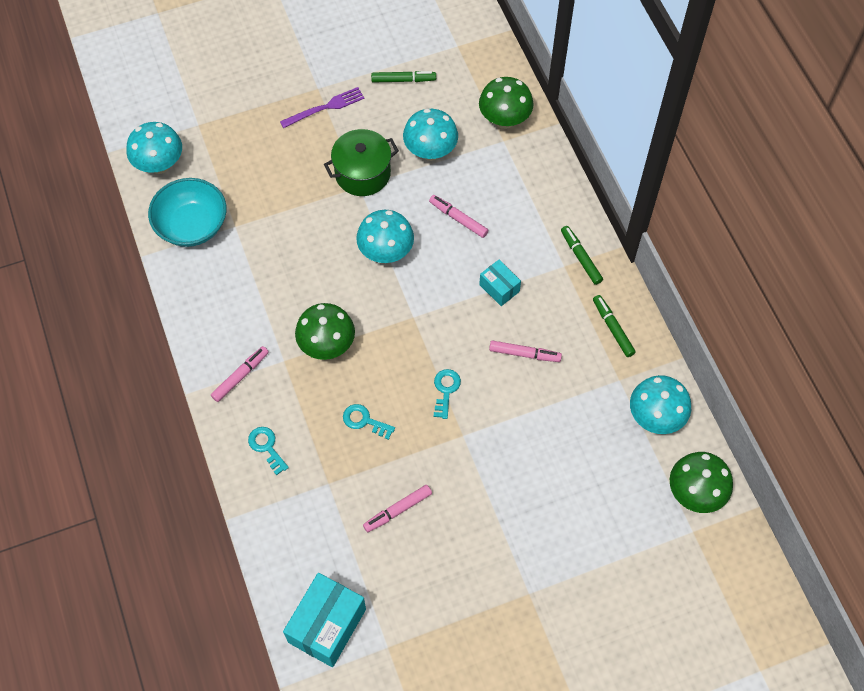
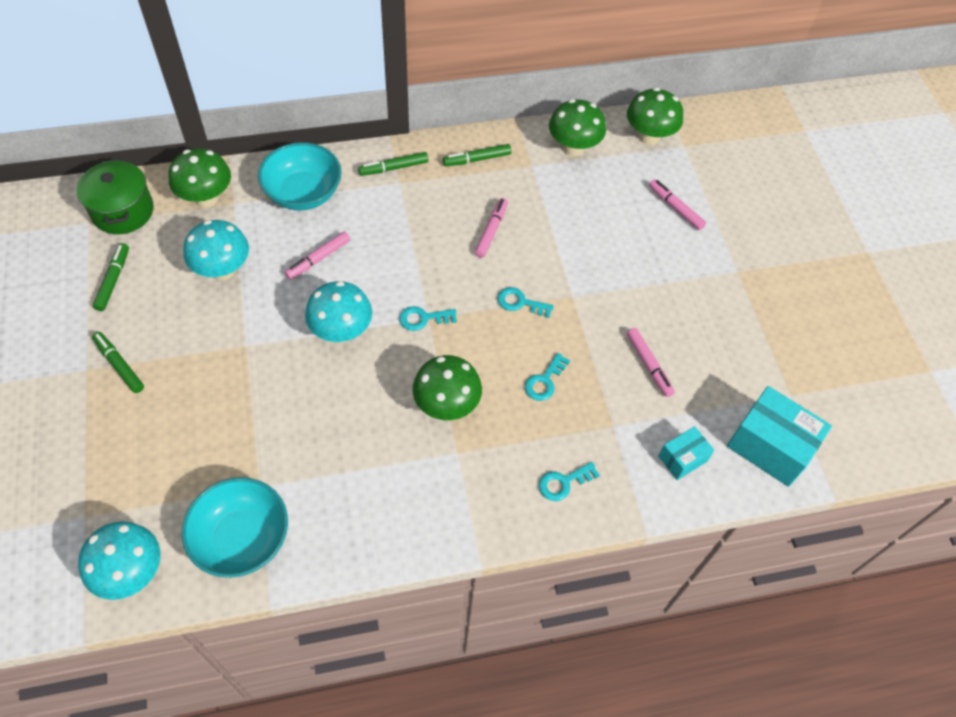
camera: 85 degrees left, 5 degrees down
(240, 376) = (469, 501): pink marker -> pink marker (675, 208)
(325, 108) = (119, 365): purple fork -> green marker
(362, 173) = (229, 339): green pot -> green pot (122, 211)
(411, 312) = (423, 318): none -> turquoise key
(499, 288) = (412, 238): turquoise box -> turquoise box (682, 459)
(530, 191) = (303, 193): none -> turquoise bowl
(655, 417) = (573, 148): turquoise mushroom -> green mushroom

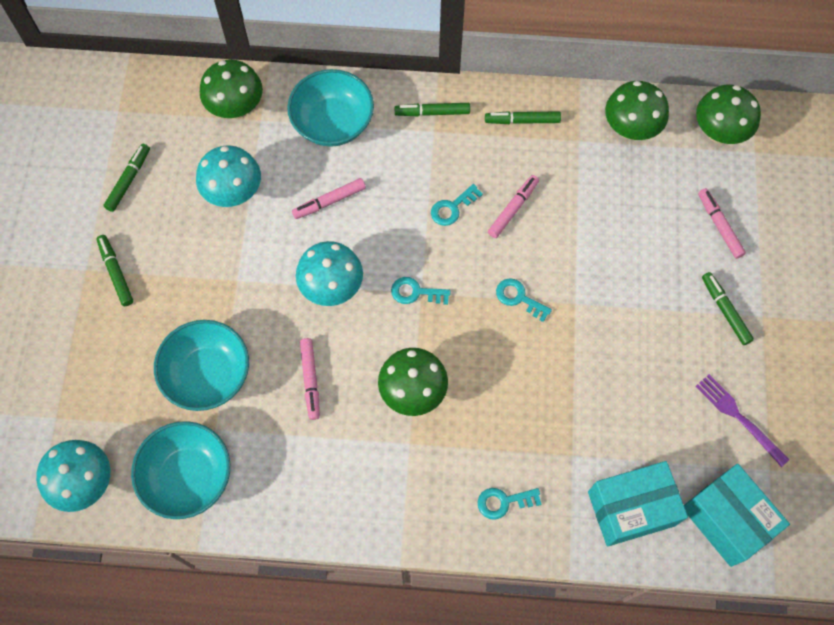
camera: 20 degrees right, 10 degrees up
(122, 211) = (153, 105): green pot -> none
(238, 437) = (208, 374): none -> turquoise bowl
(544, 381) = (517, 390): turquoise key -> turquoise key (452, 208)
(648, 365) = (630, 399): pink marker -> pink marker (310, 380)
(682, 459) = (631, 508): turquoise box -> turquoise box, size x1.82
(704, 273) = (725, 310): none -> green marker
(748, 358) = (739, 417): none -> purple fork

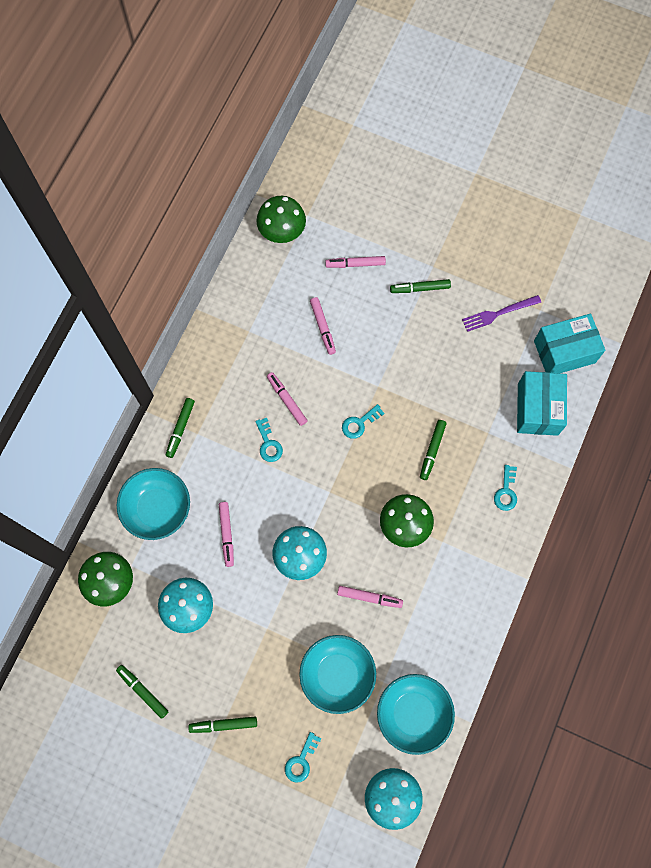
camera: 70 degrees left, 5 degrees up
(415, 292) = (327, 496): turquoise key -> turquoise key (301, 761)
(522, 121) = (215, 365): green marker -> green marker (432, 451)
(620, 217) = (322, 327): none -> pink marker
(630, 129) = (254, 291): green mushroom -> none

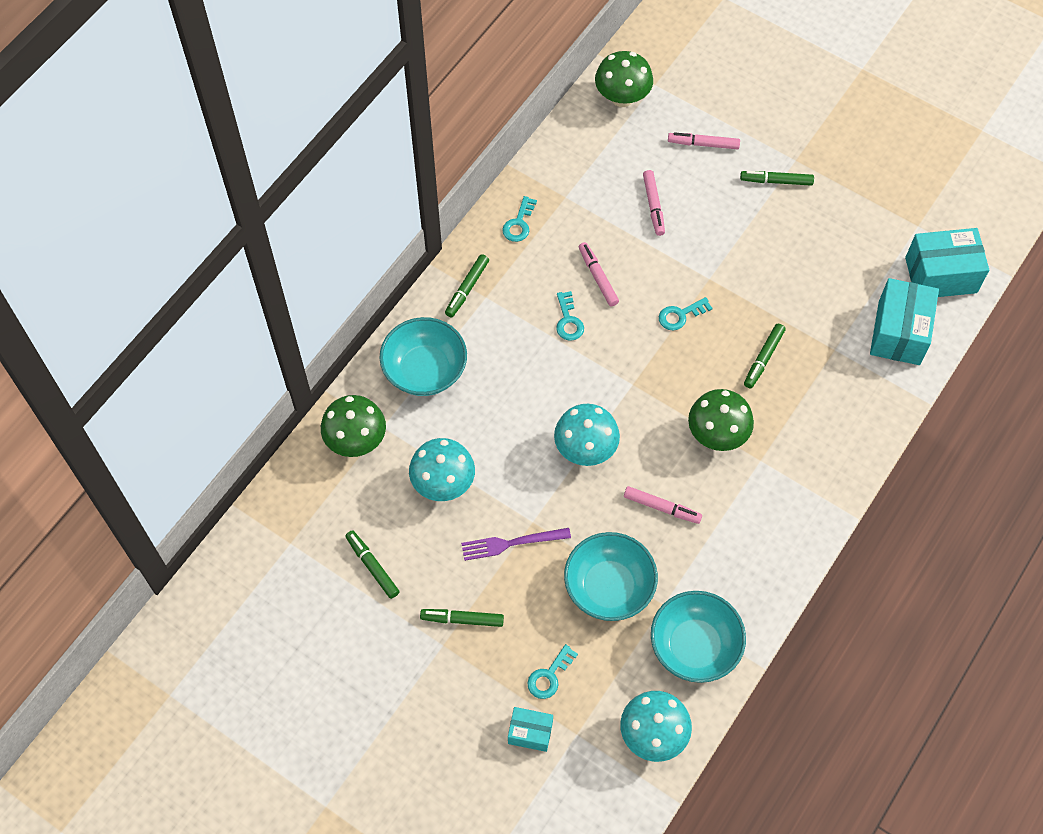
camera: 10 degrees right, 10 degrees down
(226, 534) = (502, 411): pink marker -> none
(293, 812) = (530, 733): none -> turquoise box
(498, 313) = (866, 222): purple fork -> purple fork (511, 543)
(506, 491) = (846, 417): turquoise key -> turquoise key (519, 223)

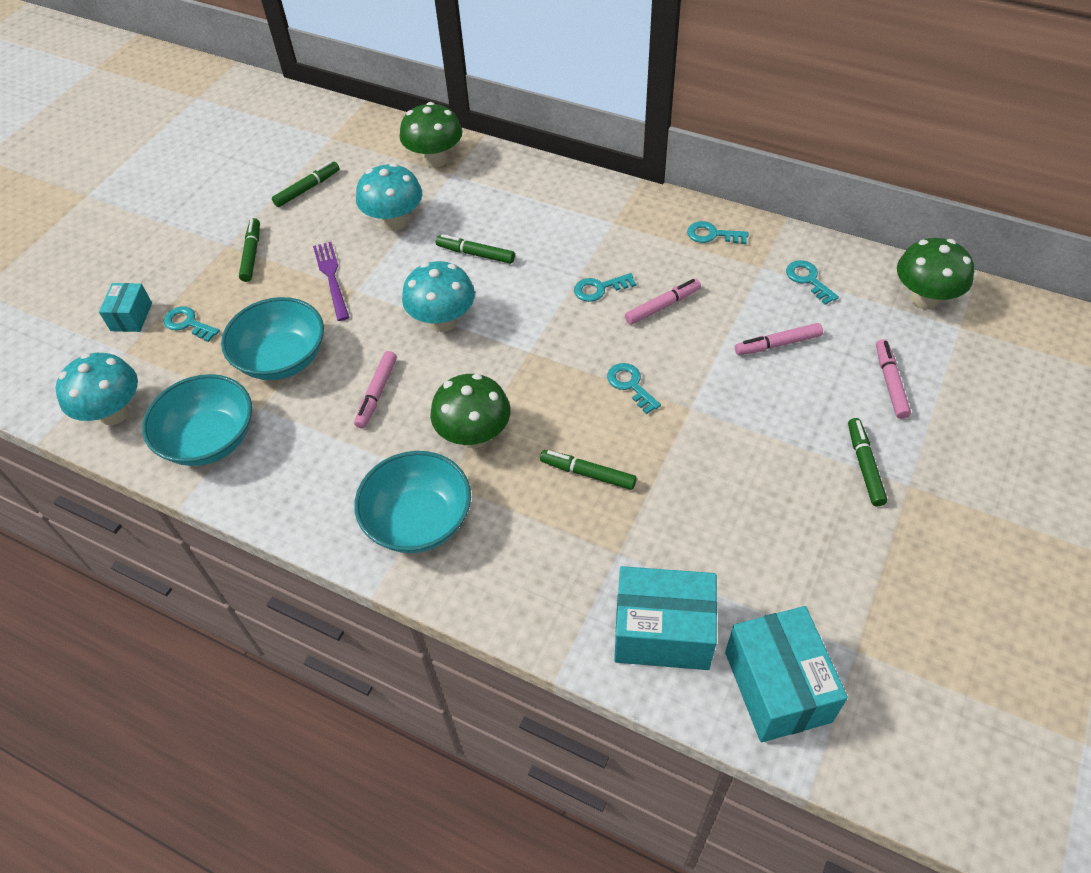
camera: 85 degrees right, 10 degrees down
(425, 370) = (518, 192): turquoise bowl -> turquoise bowl (418, 520)
(467, 289) = (619, 207): green marker -> green marker (475, 254)
(587, 168) = (808, 280): none -> turquoise key

